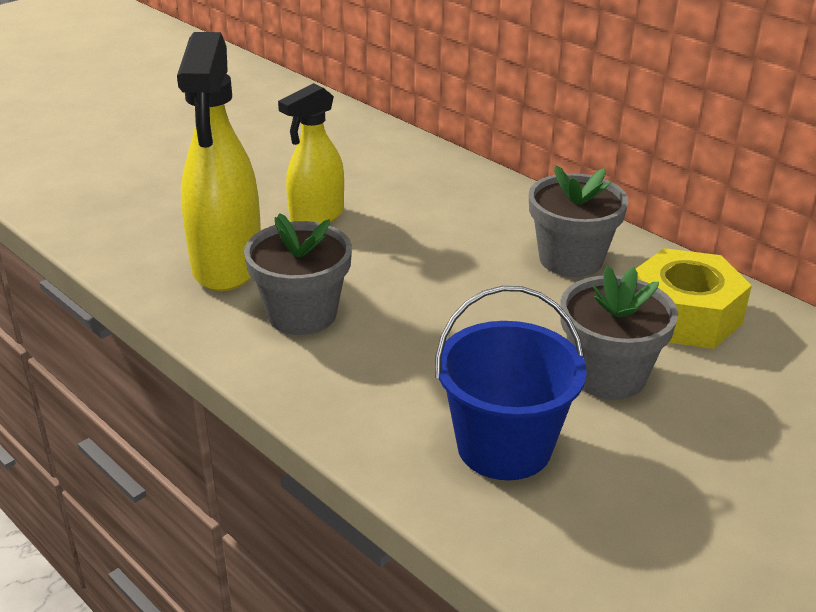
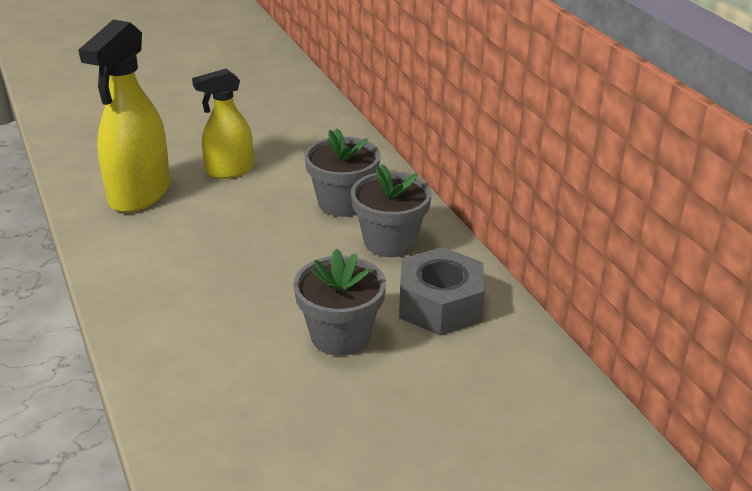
camera: 20 degrees right, 0 degrees up
(302, 314) = (161, 240): grey flower pot -> grey flower pot (343, 203)
(504, 446) = (221, 367): blue bucket -> none
(684, 315) = (440, 305): yellow nut -> grey nut

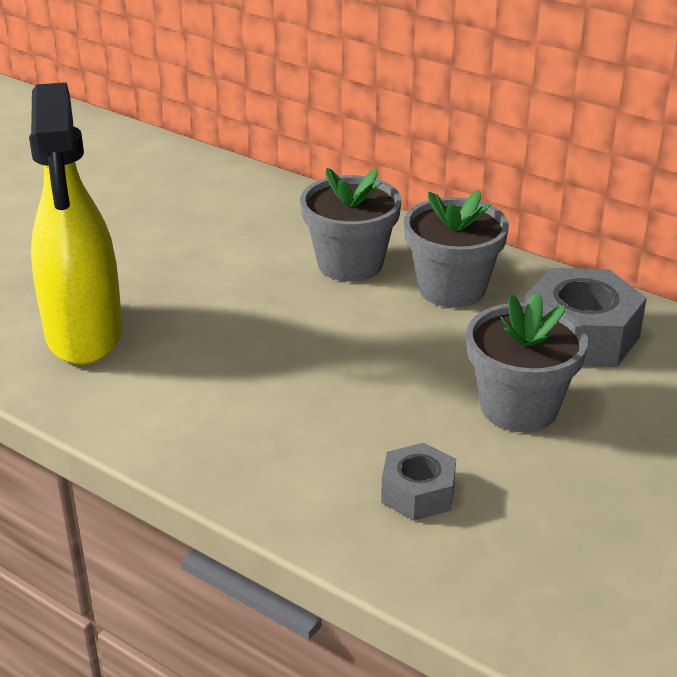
camera: 30 degrees left, 0 degrees up
(214, 363) = (417, 493): none -> grey nut
(229, 171) = (169, 270): yellow spray bottle -> none

